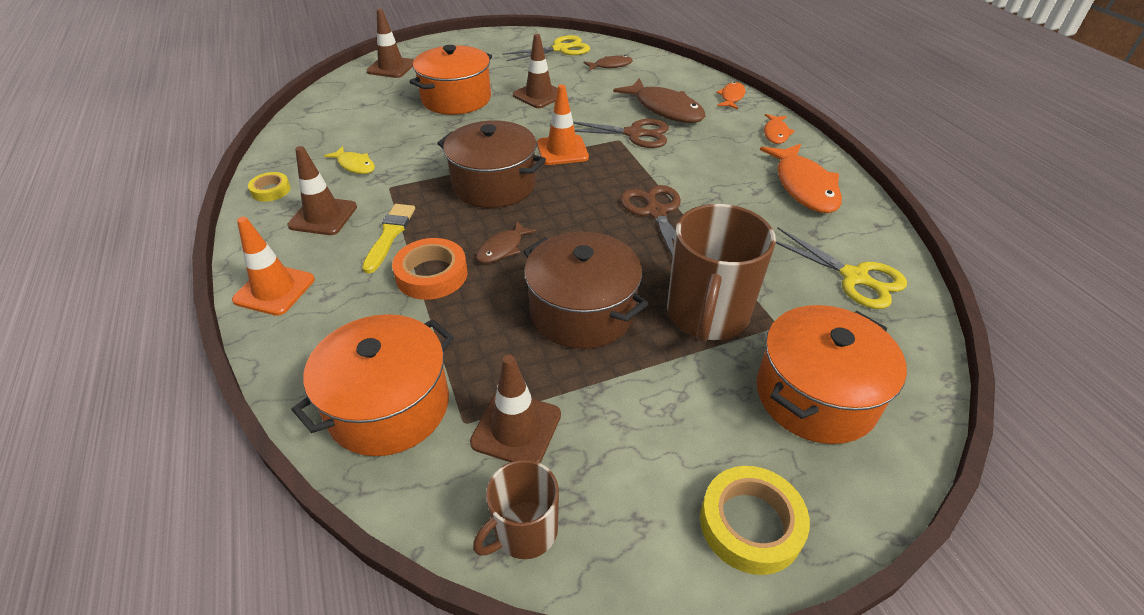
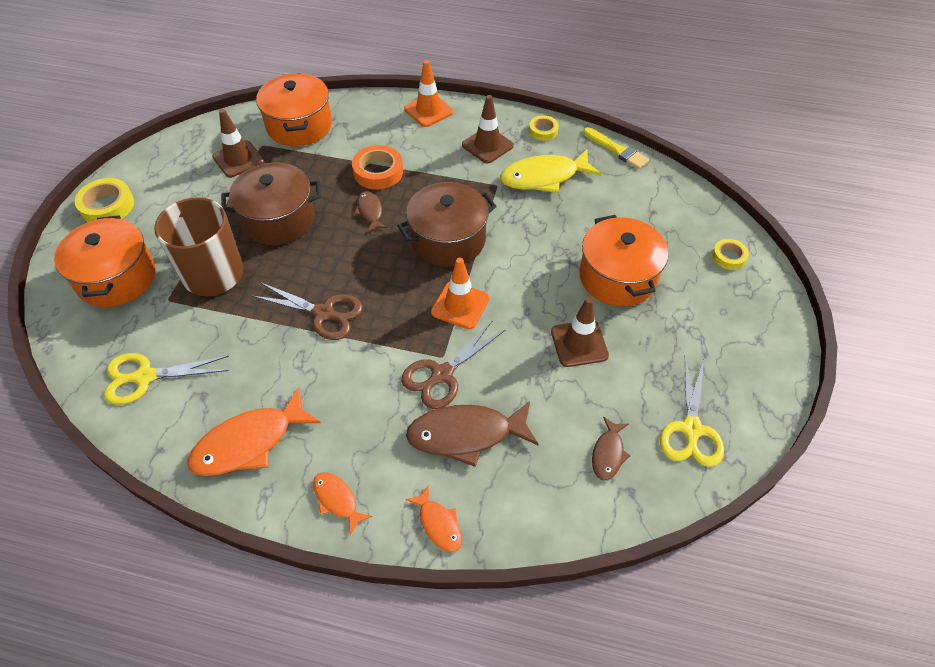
camera: 125 degrees right, 10 degrees up
(355, 165) = (544, 177): yellow fish -> yellow fish, size x1.88
(390, 235) = (437, 167): yellow brush -> yellow brush (617, 150)
(391, 67) = (728, 257): brown traffic cone -> yellow tape
(524, 531) = (192, 141): brown mug -> none
(804, 186) = (249, 442): orange fish -> orange fish turned 60 degrees counterclockwise

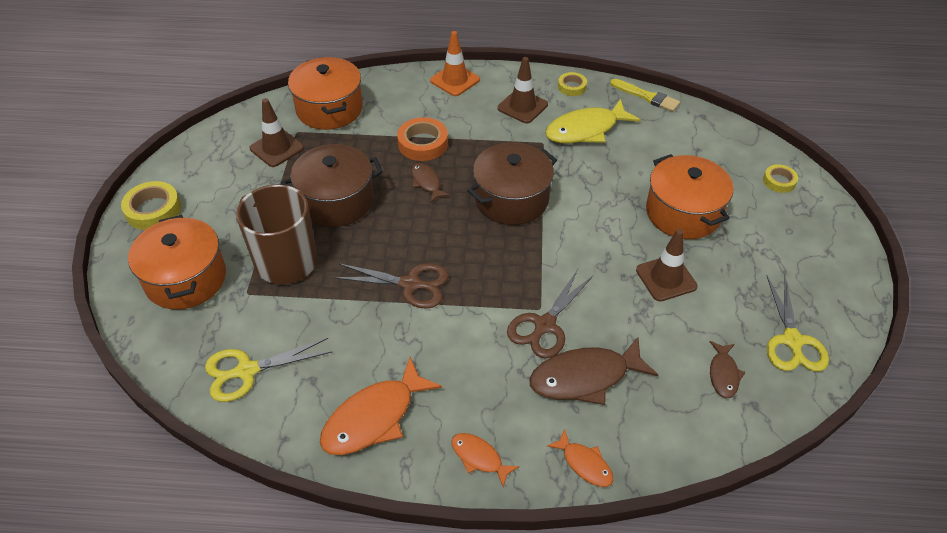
camera: 10 degrees left, 5 degrees down
(460, 305) = (542, 258): orange traffic cone -> none

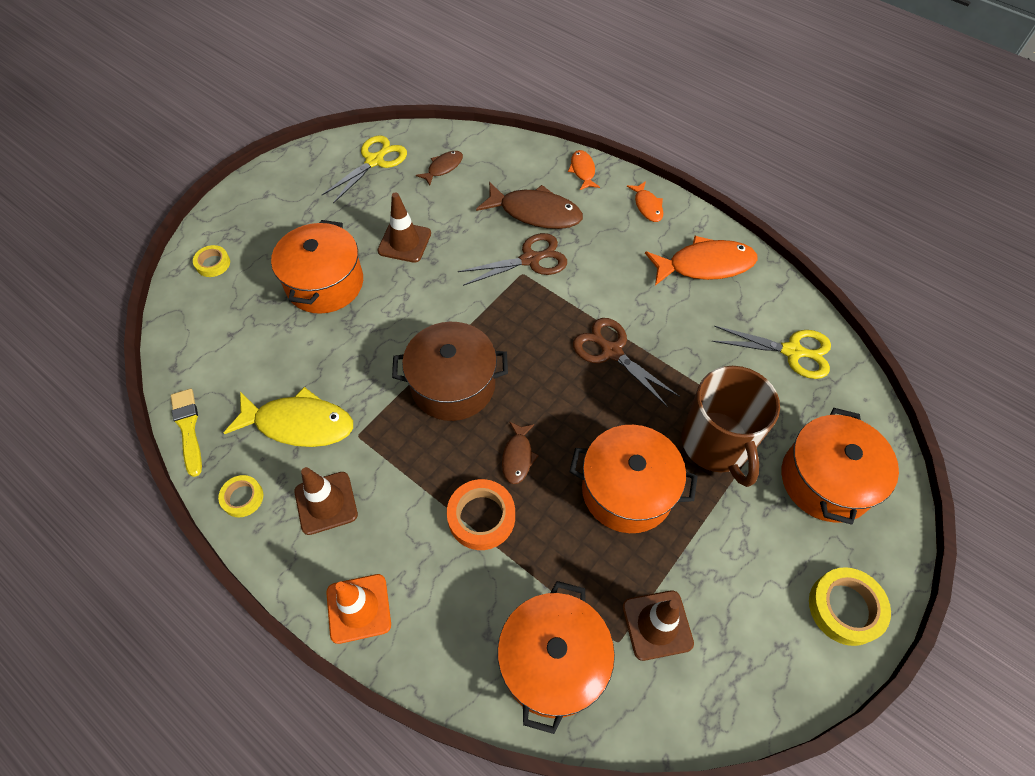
camera: 145 degrees left, 10 degrees up
(336, 201) = (627, 490): brown pot -> orange pot

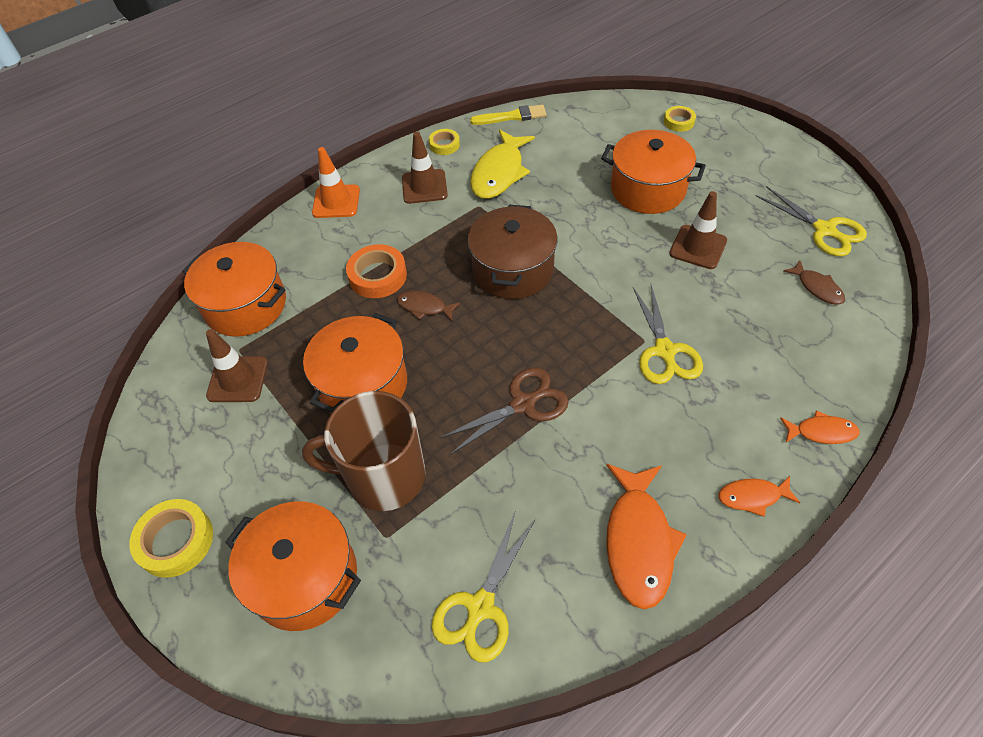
camera: 105 degrees right, 5 degrees down
(530, 260) = (664, 351): brown scissors -> yellow scissors
(535, 212) = (741, 367): brown fish -> none

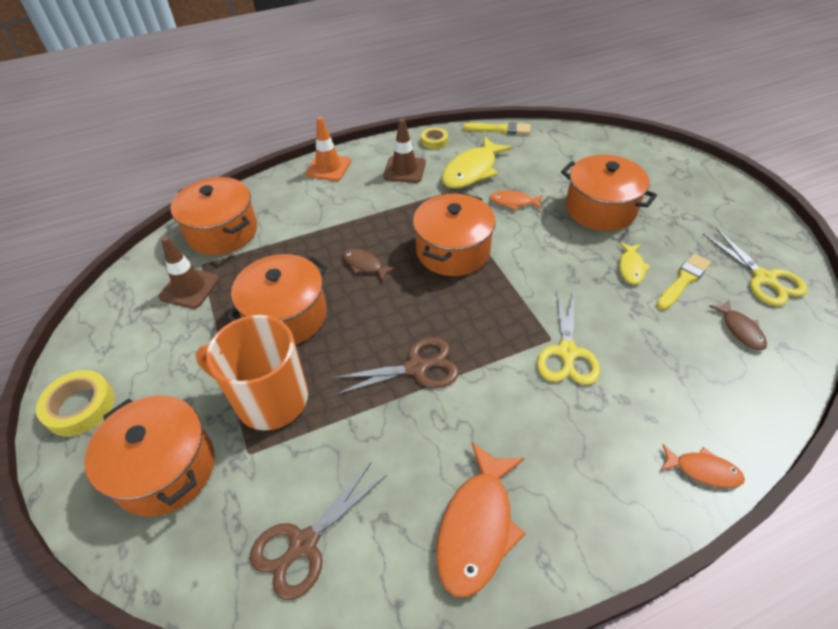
camera: 15 degrees right, 5 degrees down
(378, 276) = (336, 231): orange tape -> none
(383, 476) = (269, 399): brown mug -> orange mug
(480, 606) = (304, 544): yellow scissors -> brown scissors
(513, 269) = (453, 251): brown pot -> orange pot
(679, 122) = (649, 159): yellow tape -> none
(698, 247) = (631, 267): brown traffic cone -> yellow fish
(751, 249) = (683, 280): none -> yellow brush
(752, 497) = (609, 516): orange fish -> orange fish (513, 202)

